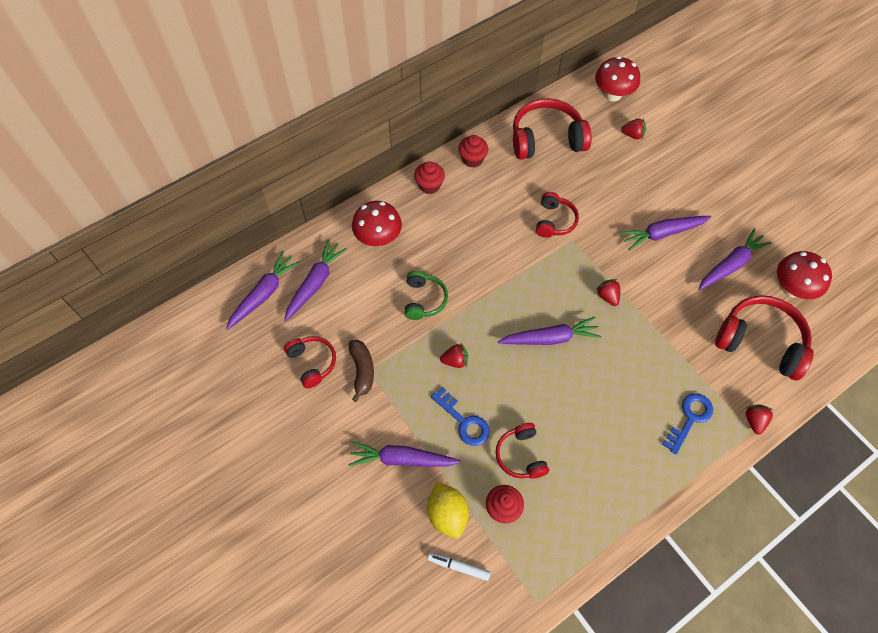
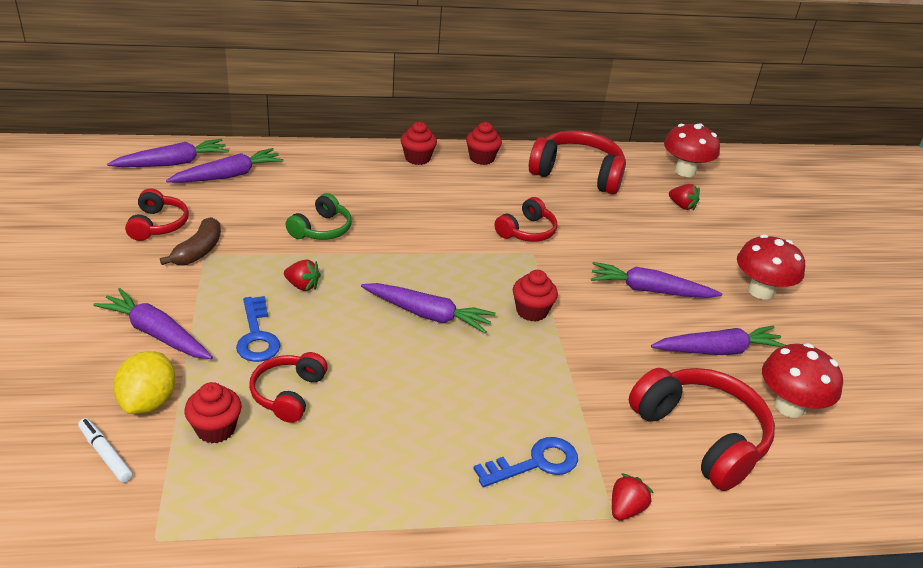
camera: 25 degrees right, 25 degrees down
(378, 238) = (325, 171): red mushroom -> red mushroom (760, 291)
(607, 296) = (531, 311): red strawberry -> red cupcake

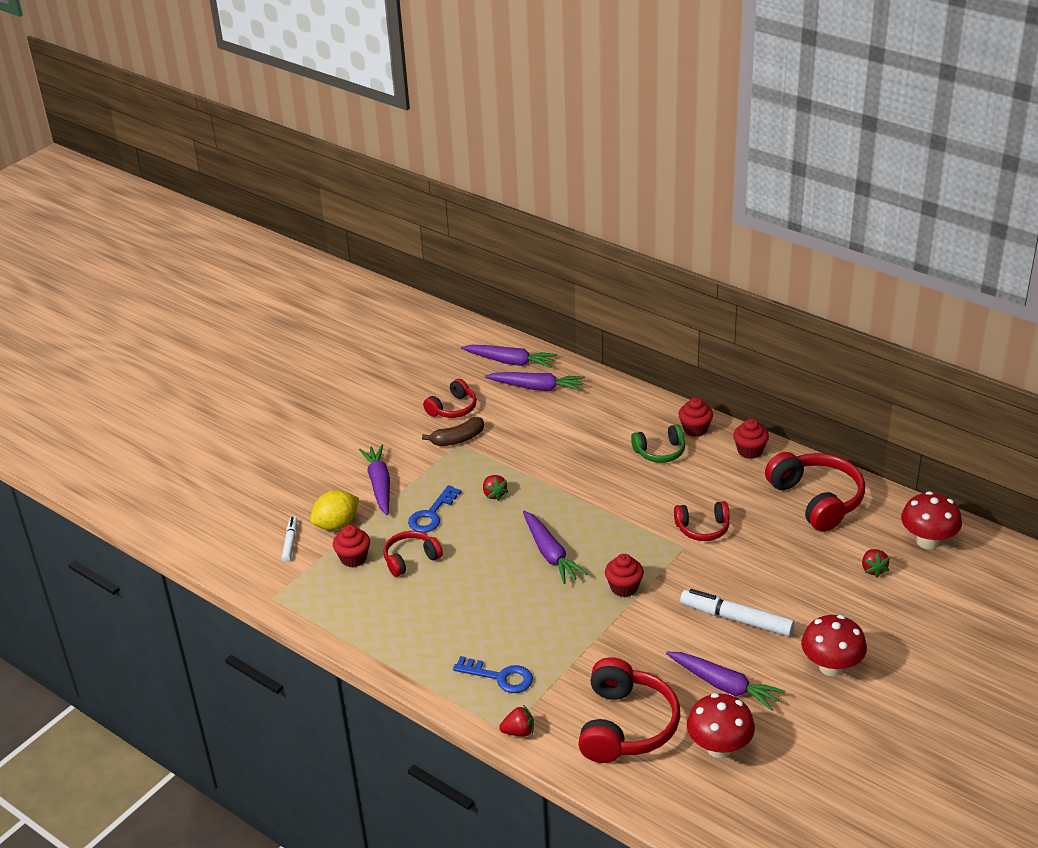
camera: 50 degrees right, 0 degrees up
(321, 229) = (553, 458): green headphones -> green headphones (660, 452)
(649, 290) = (736, 619): purple carrot -> white marker

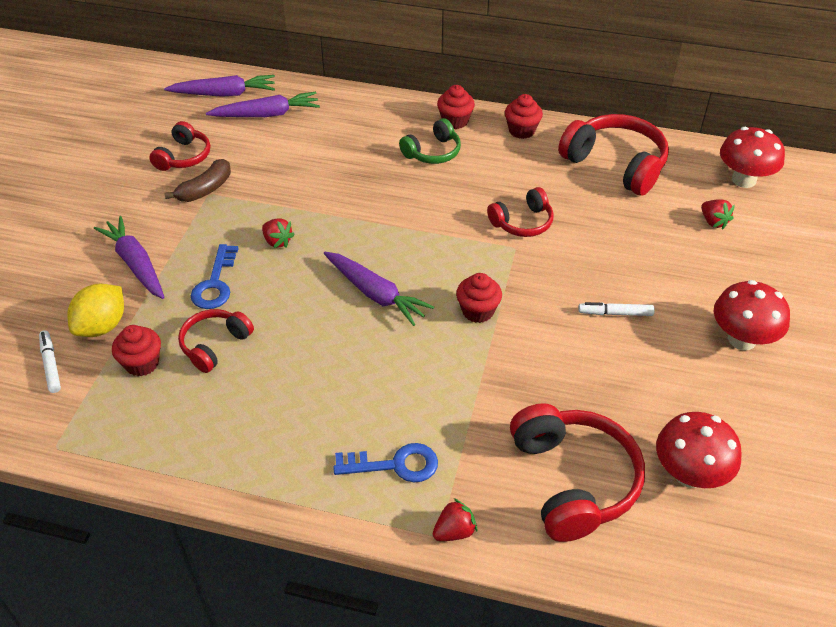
camera: 25 degrees left, 10 degrees up
(724, 685) = (649, 395): purple carrot -> none
(736, 619) = (615, 313): white marker -> white marker, size x0.56

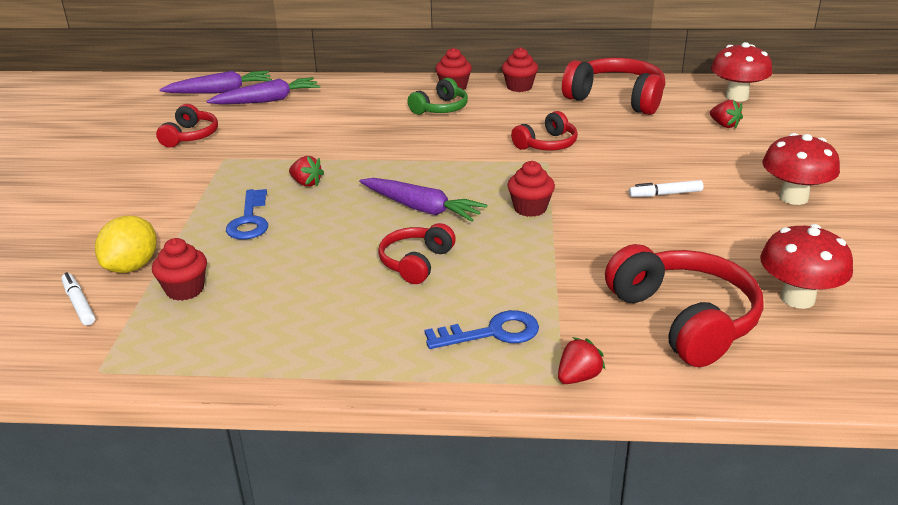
camera: 10 degrees left, 15 degrees down
(135, 264) = (158, 216): purple carrot -> none
(205, 189) = (219, 156): brown banana -> none
(215, 345) = (262, 265): red headphones -> red headphones (416, 262)

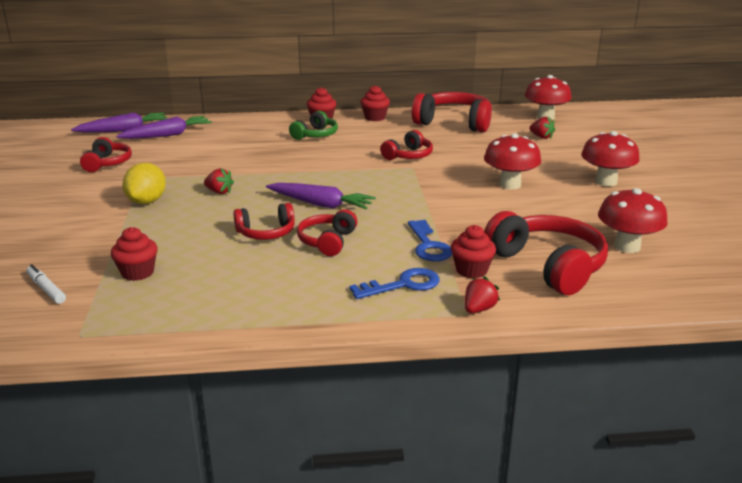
camera: 10 degrees left, 5 degrees down
(132, 266) = (85, 259): yellow lemon -> yellow lemon (147, 201)
(249, 220) = (178, 220): blue key -> blue key (428, 245)
(346, 245) = (266, 233): none -> red headphones
(530, 208) = (408, 199): red cupcake -> red cupcake (471, 270)
(665, 194) = (510, 184): white marker -> red mushroom

